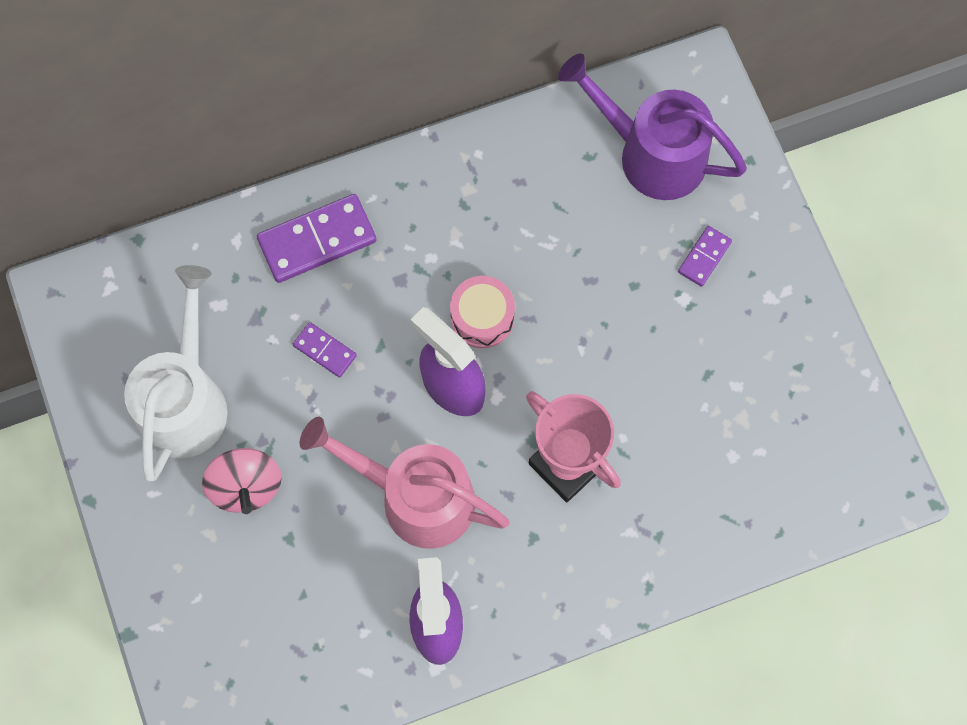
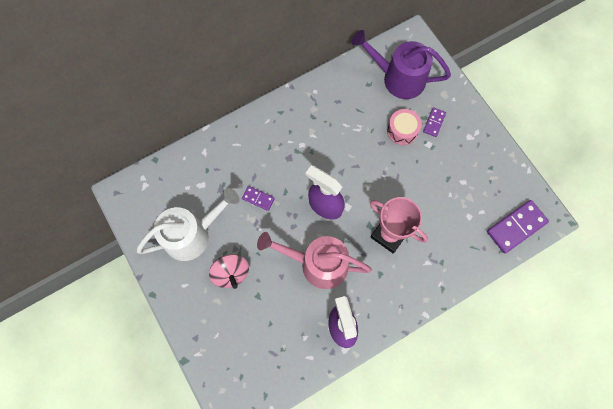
camera: 10 degrees left, 0 degrees up
(186, 399) = (193, 234): white watering can -> white watering can turned 60 degrees clockwise
(317, 240) = (244, 145): purple domino -> purple domino (516, 227)
(482, 317) = (333, 169): pink drum -> pink drum (402, 131)

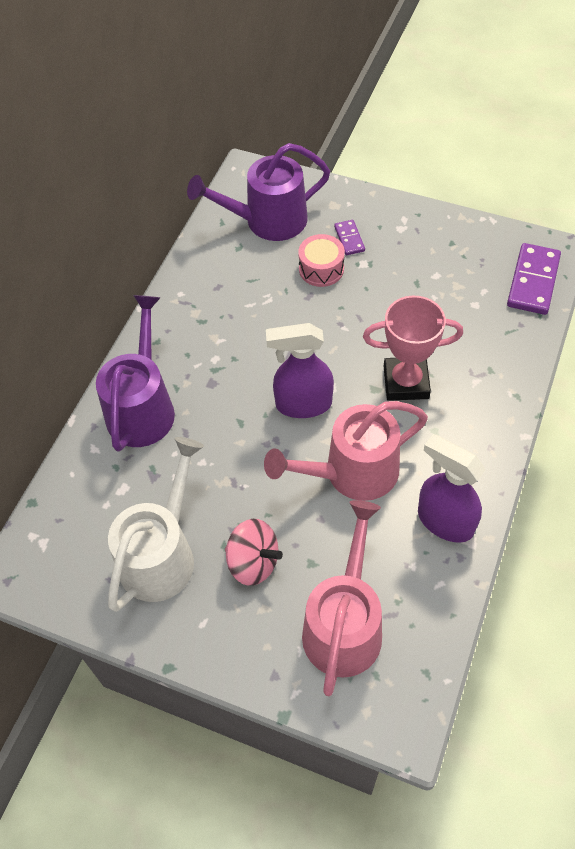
camera: 35 degrees left, 15 degrees down
(245, 146) = (143, 406): none -> purple watering can
(248, 339) = (344, 623): none -> pink watering can
(258, 198) = (212, 453): purple domino -> none

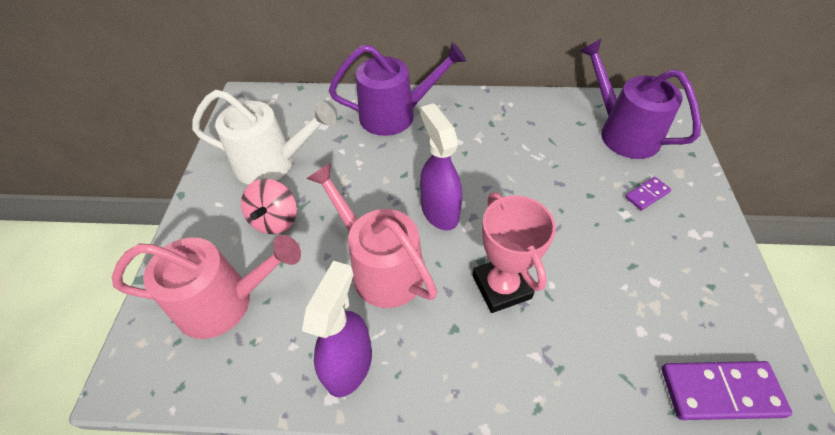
camera: 70 degrees right, 5 degrees down
(321, 269) = (596, 183): pink drum -> none

